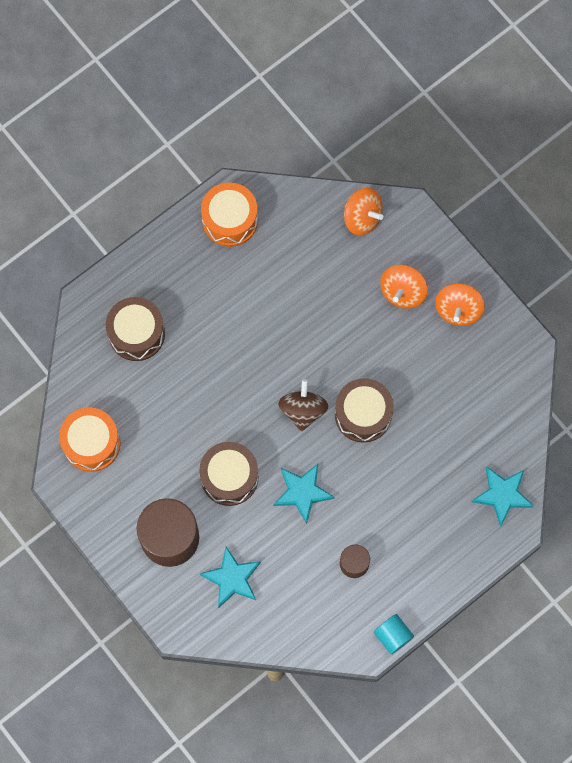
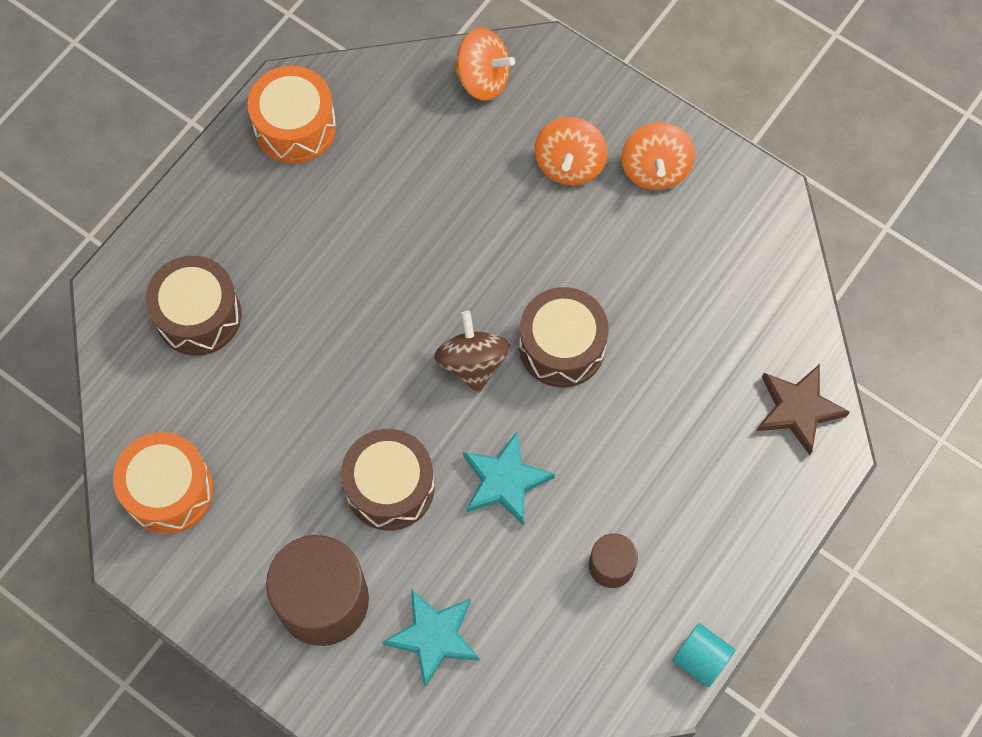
camera: 15 degrees left, 5 degrees down
(502, 495) = (798, 409): turquoise star -> brown star

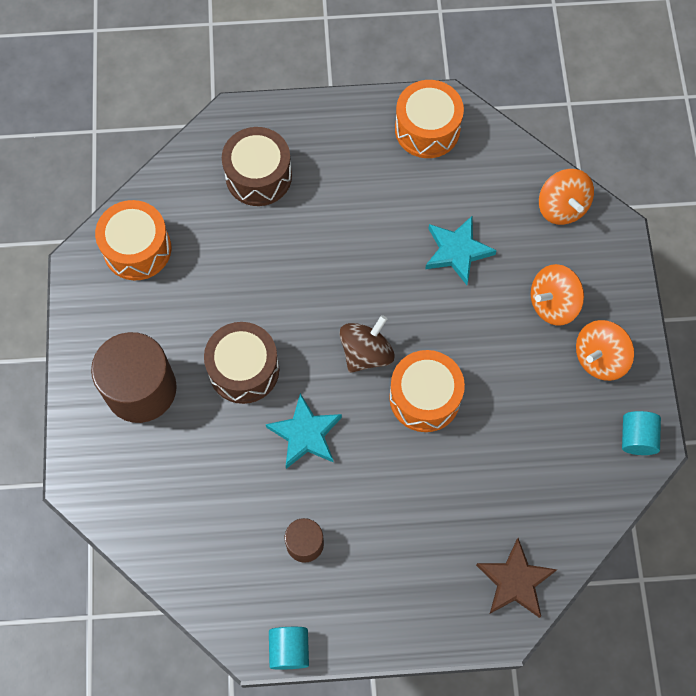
camera: 50 degrees right, 0 degrees up
(434, 637) = (170, 472): turquoise star -> turquoise star (457, 251)
(562, 346) = (425, 397): brown drum -> orange drum
(754, 201) = (637, 438): none -> turquoise cylinder

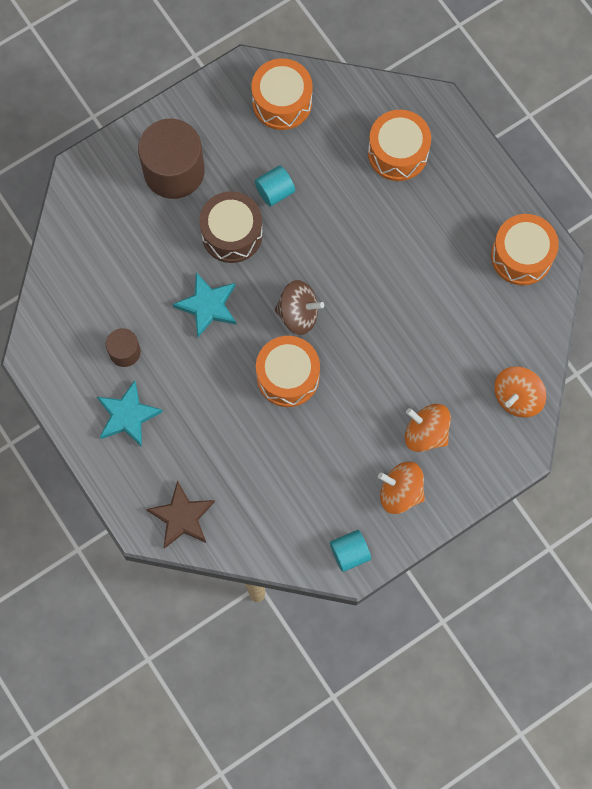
camera: 60 degrees right, 5 degrees up
(258, 176) = (398, 153): brown drum -> orange drum
(289, 650) = (42, 384): turquoise cylinder -> turquoise cylinder (275, 191)
(457, 251) = (426, 336): turquoise star -> turquoise star (127, 416)

